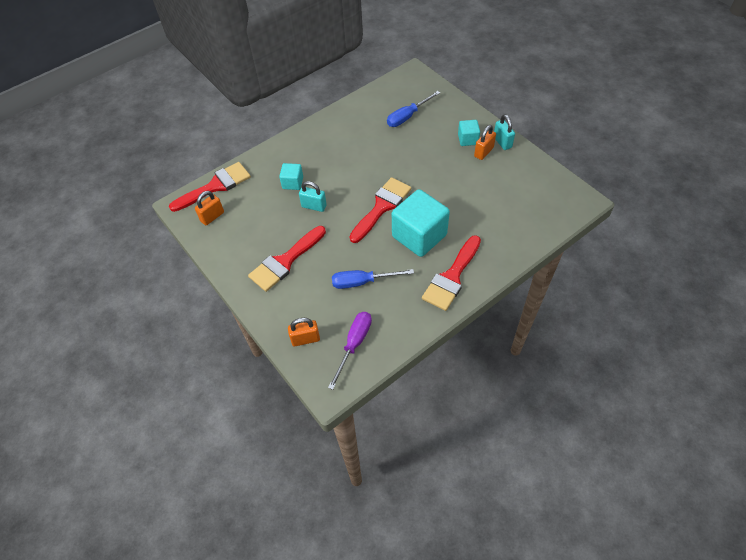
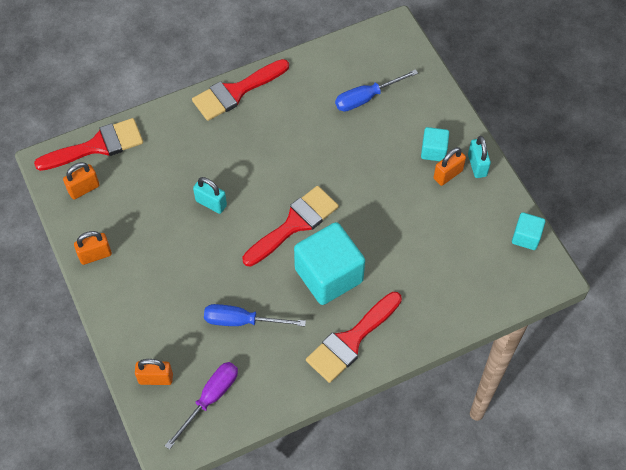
camera: 10 degrees right, 5 degrees up
(233, 260) = (95, 255): none -> orange padlock
(285, 261) = (157, 271): red brush -> red brush (236, 92)
(293, 183) = (193, 163): turquoise cube -> turquoise cube (526, 237)

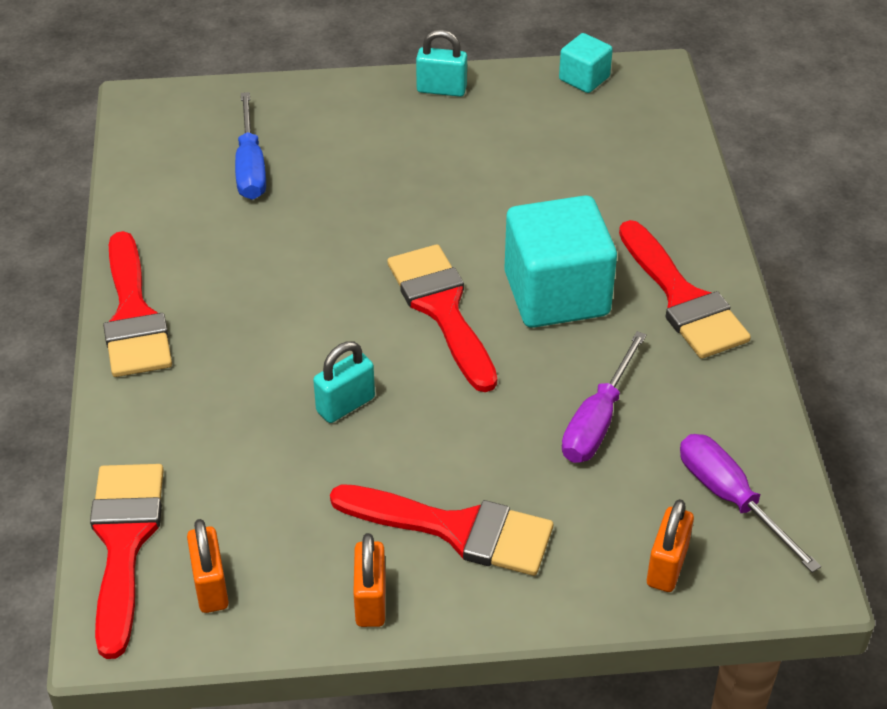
camera: 70 degrees left, 15 degrees down
(148, 277) = (456, 529): none -> red brush
(242, 321) = (597, 420): blue screwdriver -> purple screwdriver
(433, 151) = (391, 124): turquoise cube -> none
(448, 174) = (441, 121): orange padlock -> none

